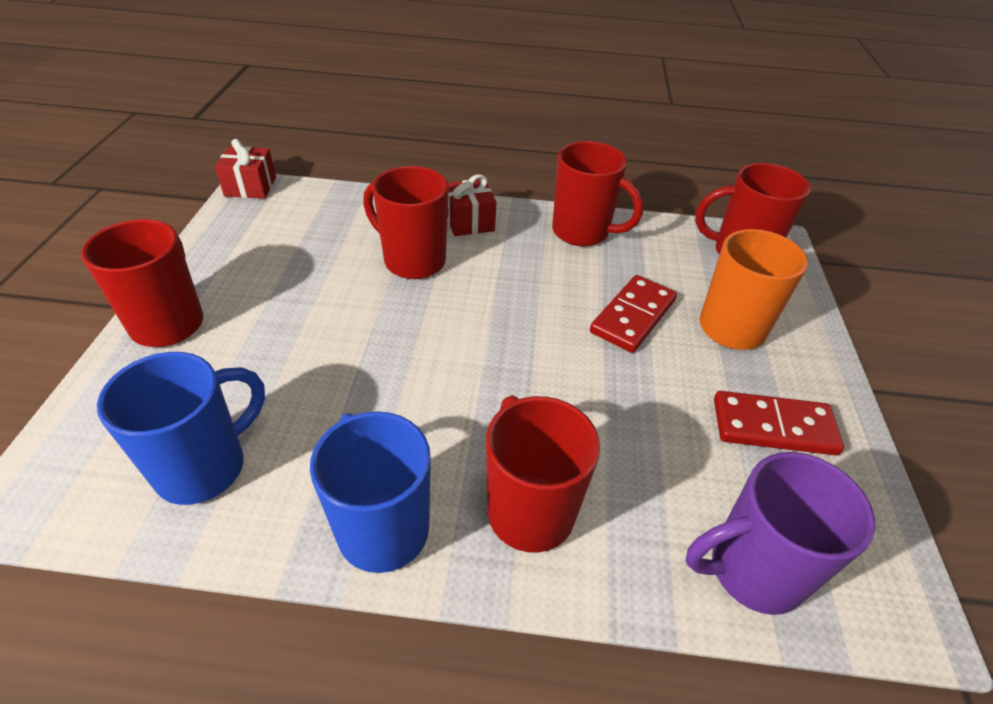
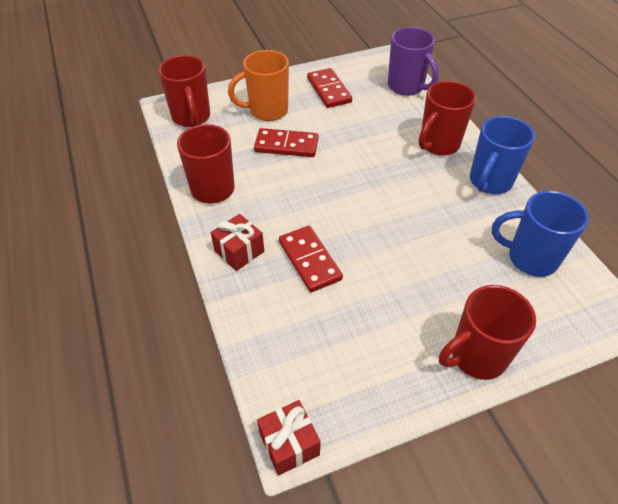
camera: 115 degrees left, 5 degrees up
(412, 261) = (309, 260): red mug -> red domino

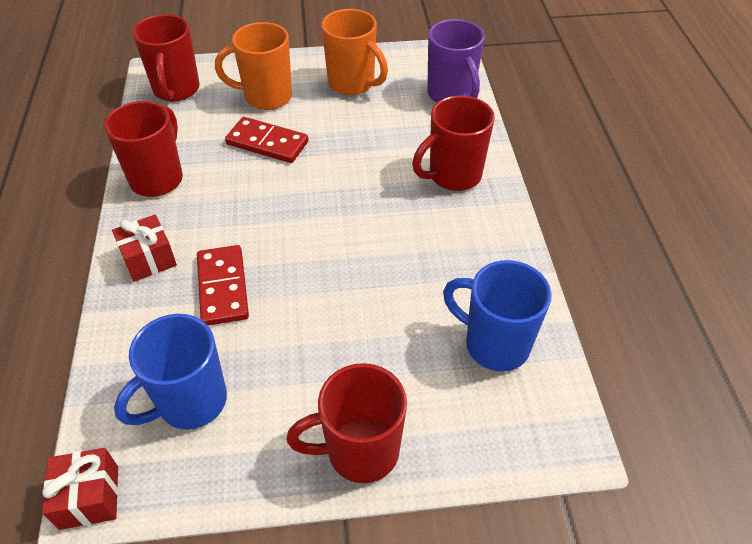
camera: 15 degrees right, 0 degrees up
(329, 90) = (352, 84): red domino -> orange mug
(489, 182) = (494, 236): blue mug -> blue mug (190, 402)

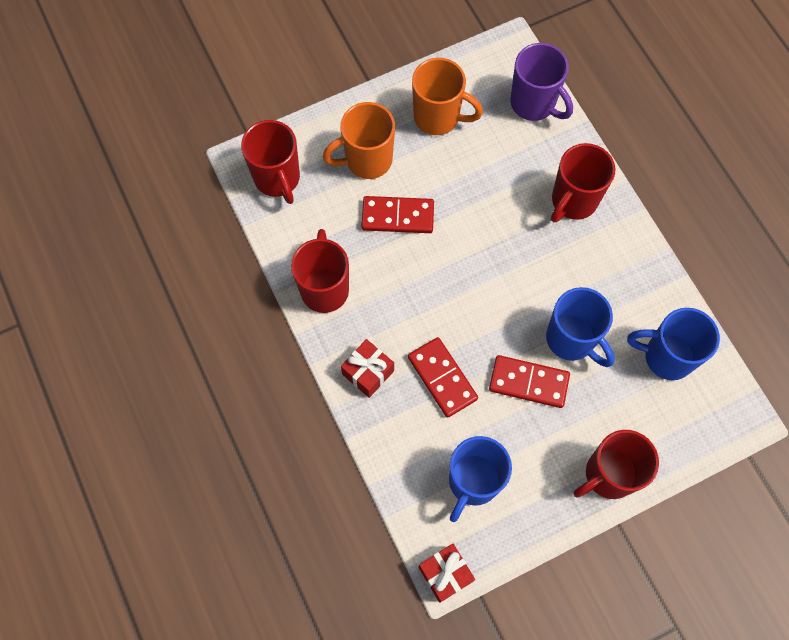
camera: 20 degrees left, 20 degrees up
(316, 321) = (528, 383): none -> red domino
(388, 294) = (572, 340): none -> blue mug

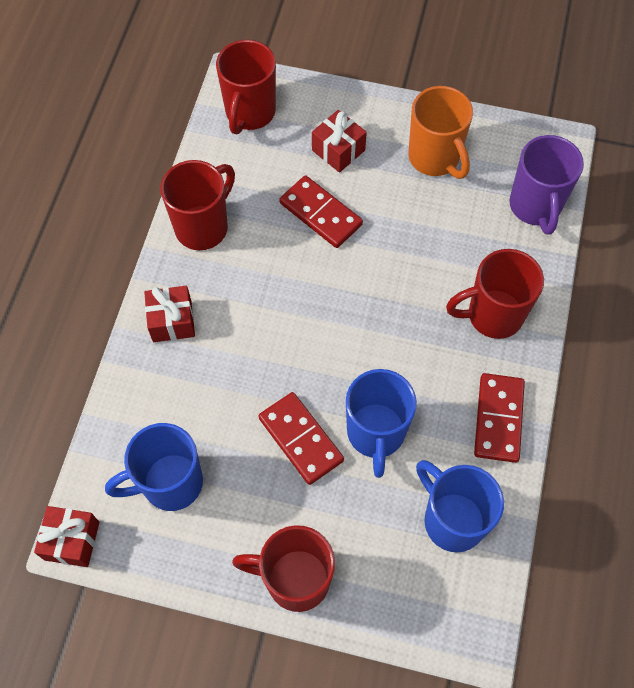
camera: 40 degrees right, 5 degrees down
(367, 160) = (338, 150): orange mug -> red gift
(442, 378) = (229, 375): red domino -> red domino (498, 419)

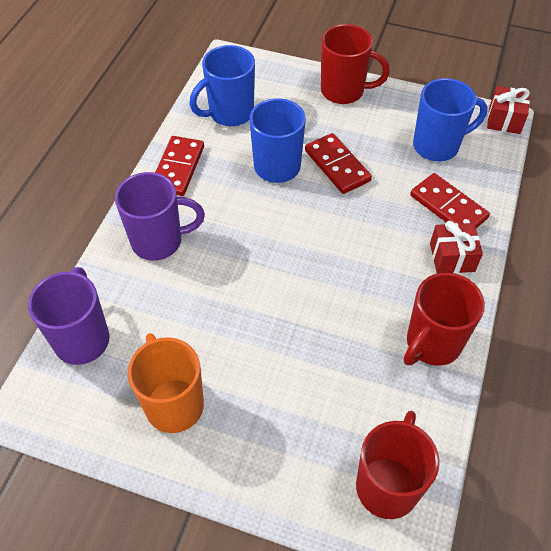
camera: 175 degrees left, 10 degrees down
(321, 214) = (308, 349): red domino -> red domino (448, 207)
(338, 150) = (282, 423): red gift -> none
(452, 520) = (230, 113): blue mug -> blue mug turned 90 degrees clockwise
(493, 315) = (159, 241): red mug -> purple mug

